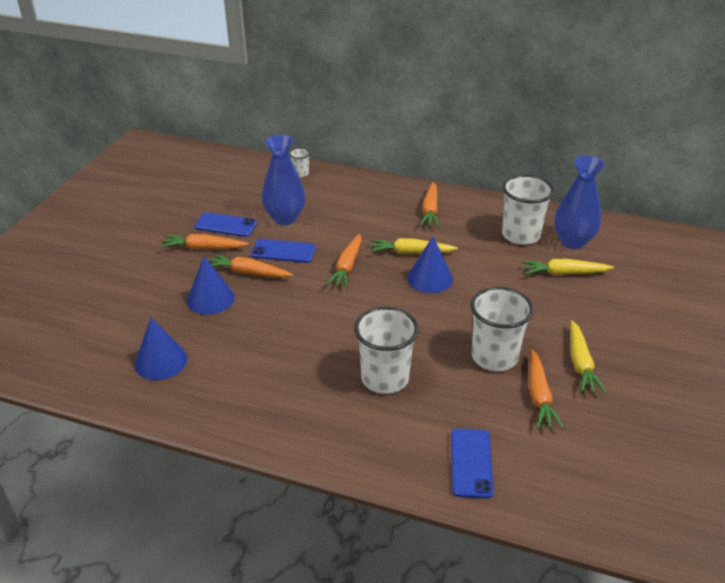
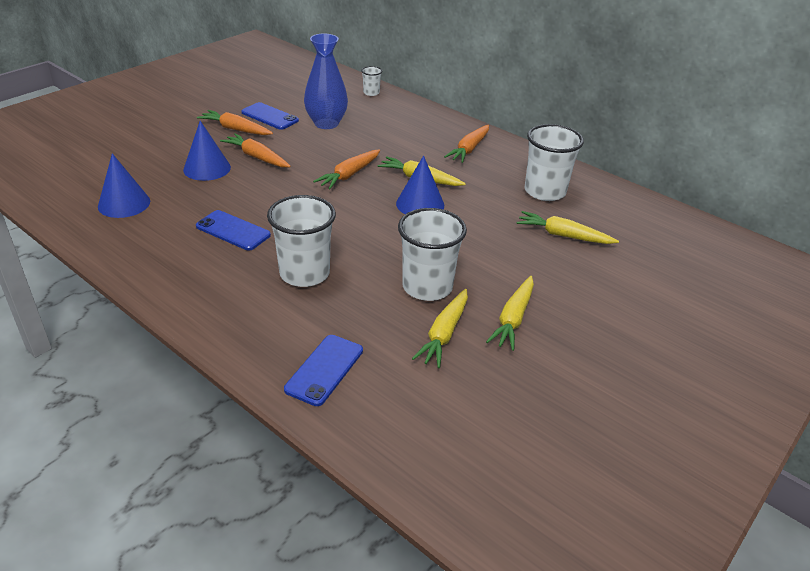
camera: 20 degrees right, 0 degrees up
(283, 251) = (302, 148): blue phone -> blue phone (233, 231)
(539, 396) = (444, 334): orange carrot -> yellow carrot
(573, 241) = (597, 210): blue vase -> none

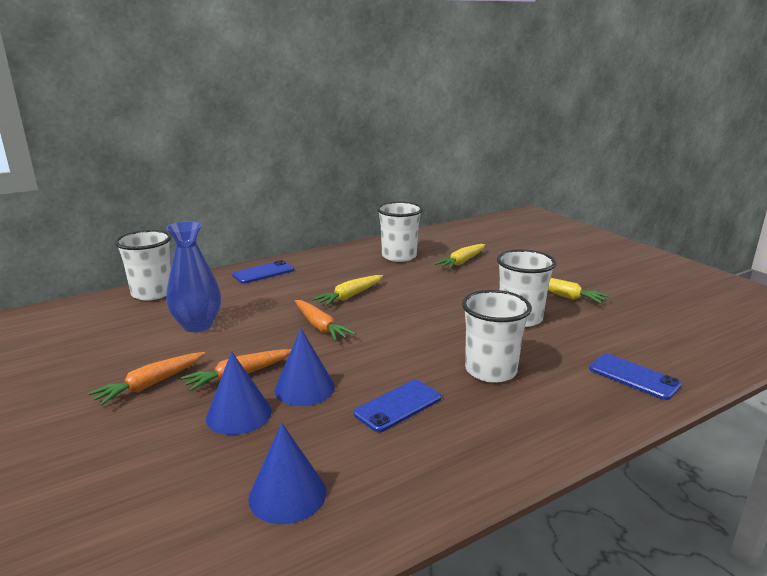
camera: 70 degrees left, 15 degrees down
(270, 116) = (141, 357): blue phone -> blue phone (263, 272)
(371, 93) = (152, 293): white cup -> white cup, size x2.10
(420, 204) = (393, 302): blue cone -> blue cone (304, 388)
(444, 334) = (582, 321): yellow carrot -> none
(469, 149) = (313, 270): orange carrot -> none

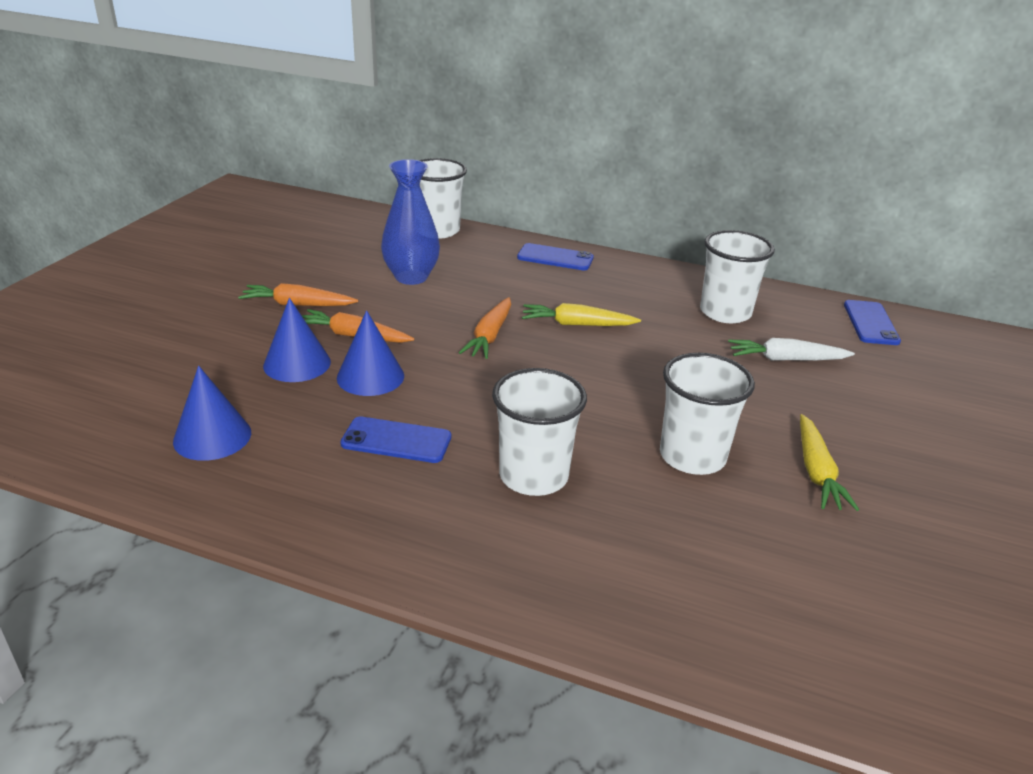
camera: 50 degrees right, 10 degrees up
(462, 262) = (785, 359): yellow carrot -> white carrot
(634, 377) = (659, 600): blue phone -> blue phone (871, 323)

